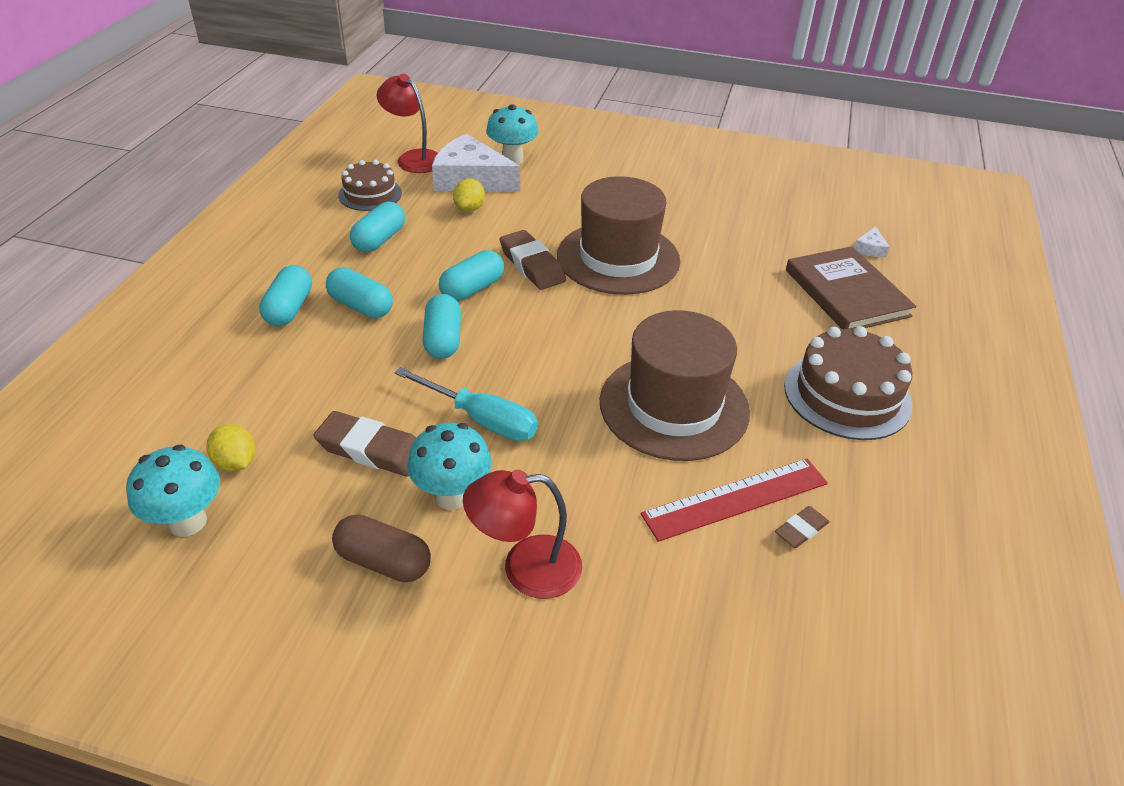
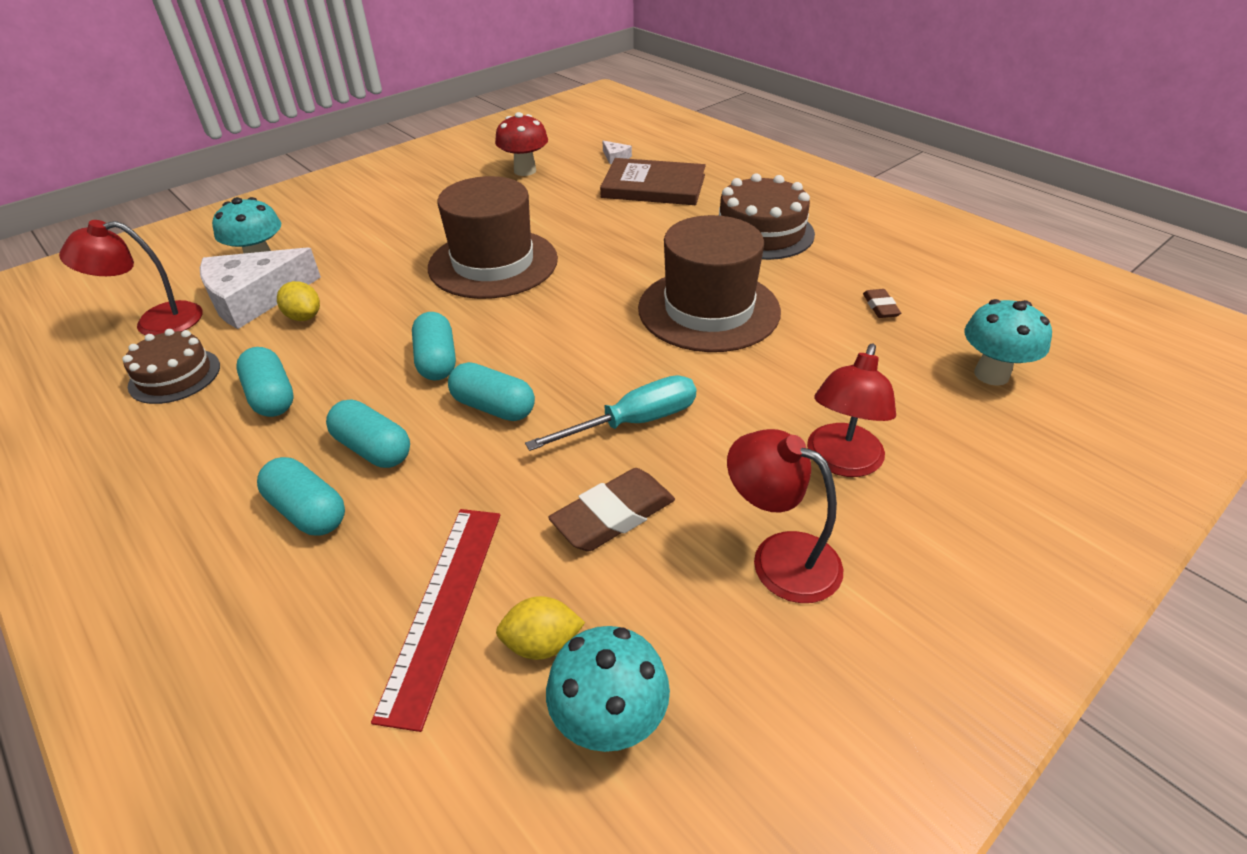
camera: 55 degrees left, 0 degrees up
(361, 306) = (373, 449): turquoise capsule -> turquoise capsule turned 60 degrees clockwise
(383, 562) = (779, 557): brown capsule -> red lamp
(452, 496) = (722, 477): turquoise mushroom -> turquoise mushroom (991, 374)
(532, 265) = (445, 312): brown eraser -> none
(735, 498) = (831, 322): red ruler -> red ruler (443, 607)
(777, 210) = (525, 171): none -> red mushroom

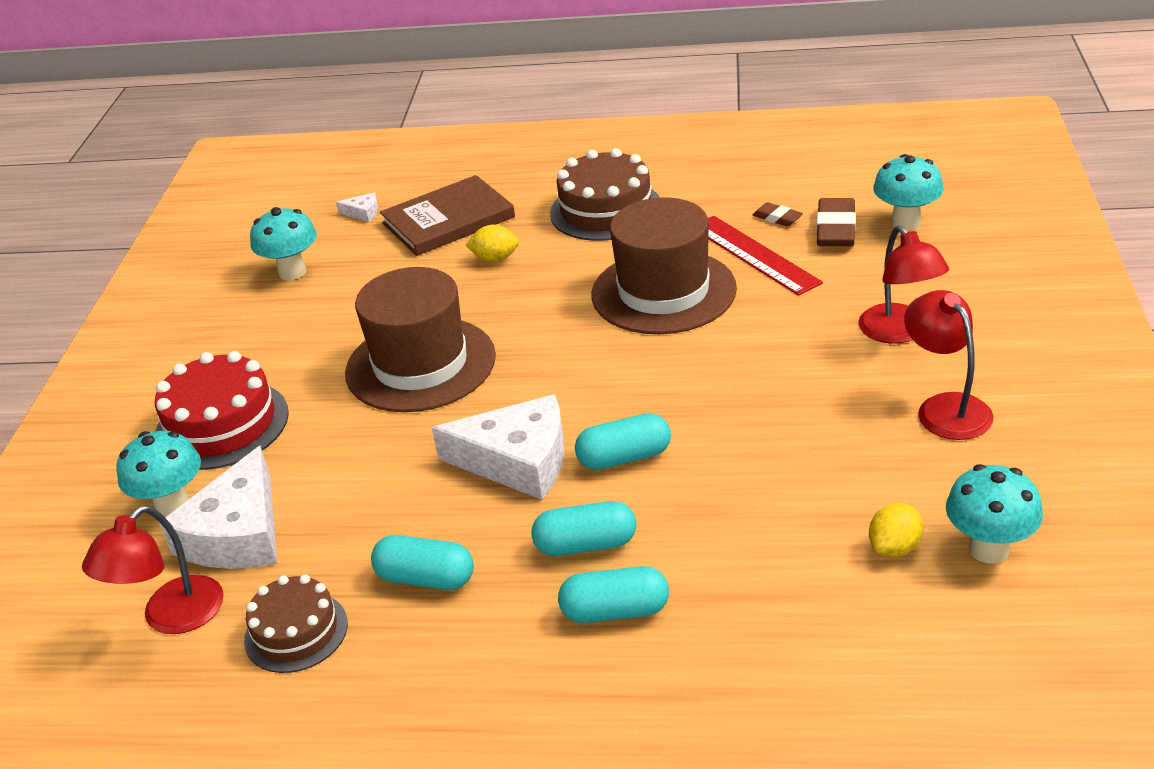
camera: 40 degrees left, 5 degrees down
(304, 317) = (325, 512): yellow lemon -> yellow lemon (495, 259)
(353, 233) = (222, 424): none -> red cake
(437, 361) = (518, 460): turquoise capsule -> white cheese
(443, 607) = (808, 580): red ruler -> red ruler (754, 254)
(525, 171) = (292, 272): red mushroom -> turquoise mushroom
(613, 515) = (820, 457): brown eraser -> brown eraser (836, 229)
(633, 422) = (739, 398): turquoise screwdriver -> none
(779, 557) = (945, 407): red lamp -> red lamp turned 75 degrees clockwise

